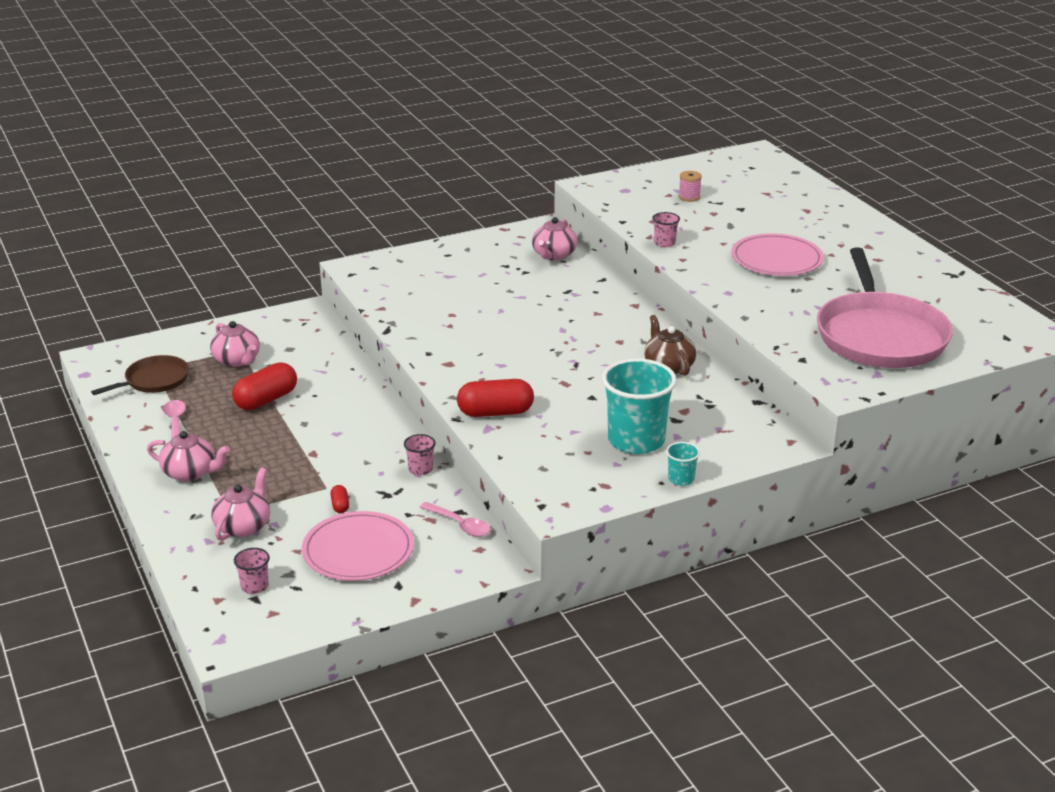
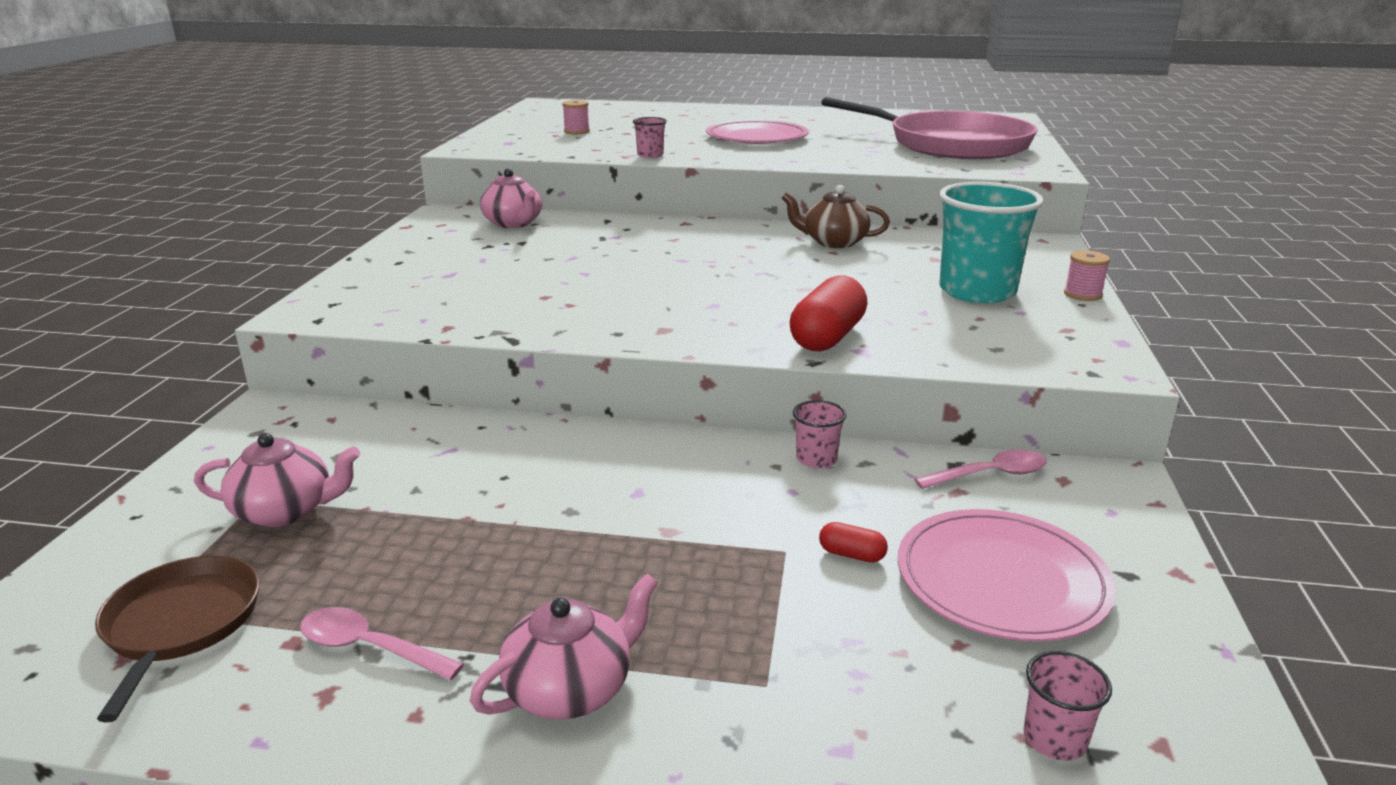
camera: 55 degrees left, 5 degrees down
(243, 526) = (828, 682): pink teapot -> none
(266, 400) = (450, 523): red capsule -> none
(681, 479) = (1082, 294): turquoise cup -> pink spool

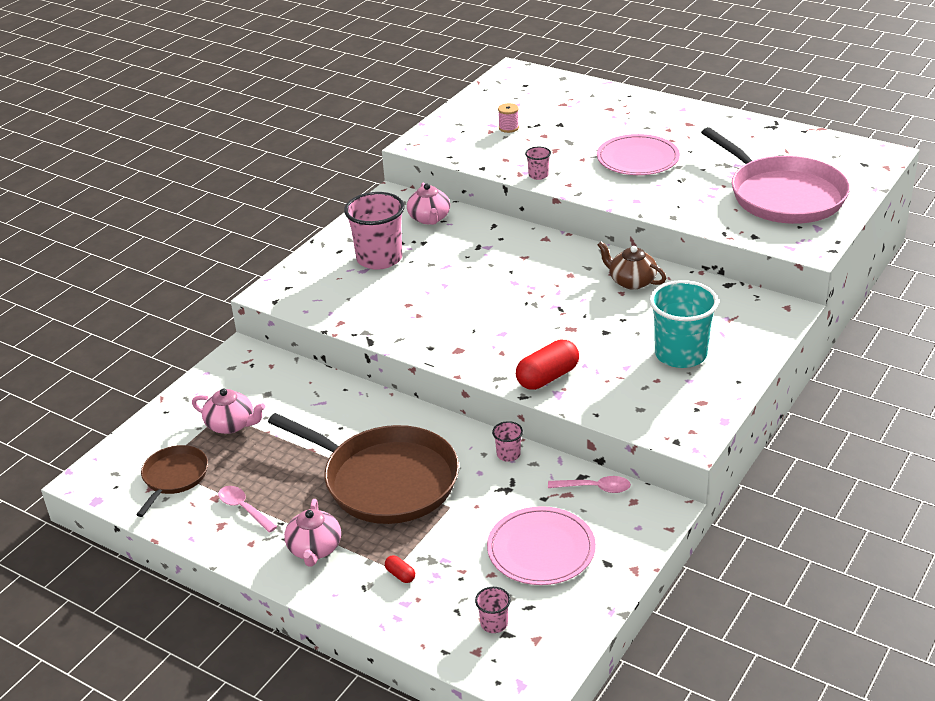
camera: 25 degrees right, 10 degrees up
(467, 262) = (379, 258): none -> pink cup
(571, 689) = (314, 549): pink teapot -> pink teapot turned 105 degrees clockwise
(637, 536) = (385, 480): none -> brown pan
(851, 555) = (480, 517): red capsule -> red capsule (400, 575)
(1082, 294) = (749, 372): pink spool -> none

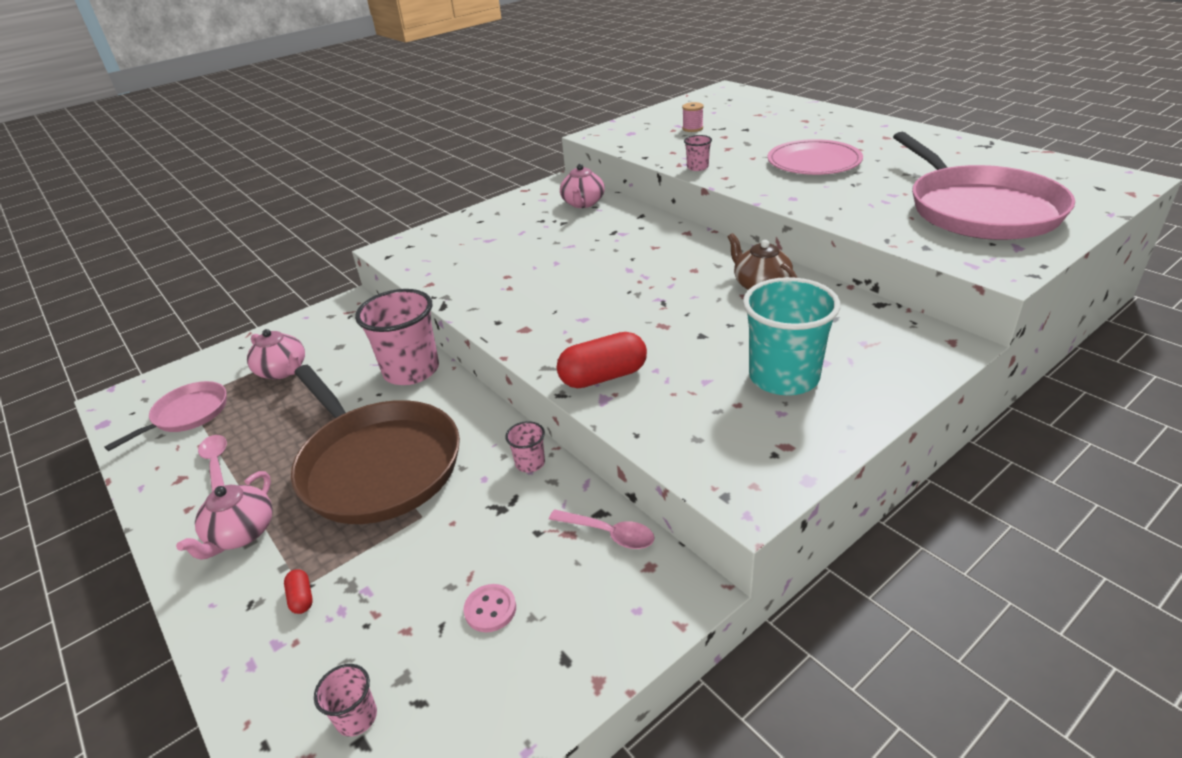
camera: 20 degrees right, 0 degrees up
(174, 477) = (187, 414): brown pan -> pink pan
(379, 258) = (511, 232): pink cup -> pink cup (411, 370)
(541, 549) = (490, 609): pink plate -> pink button

